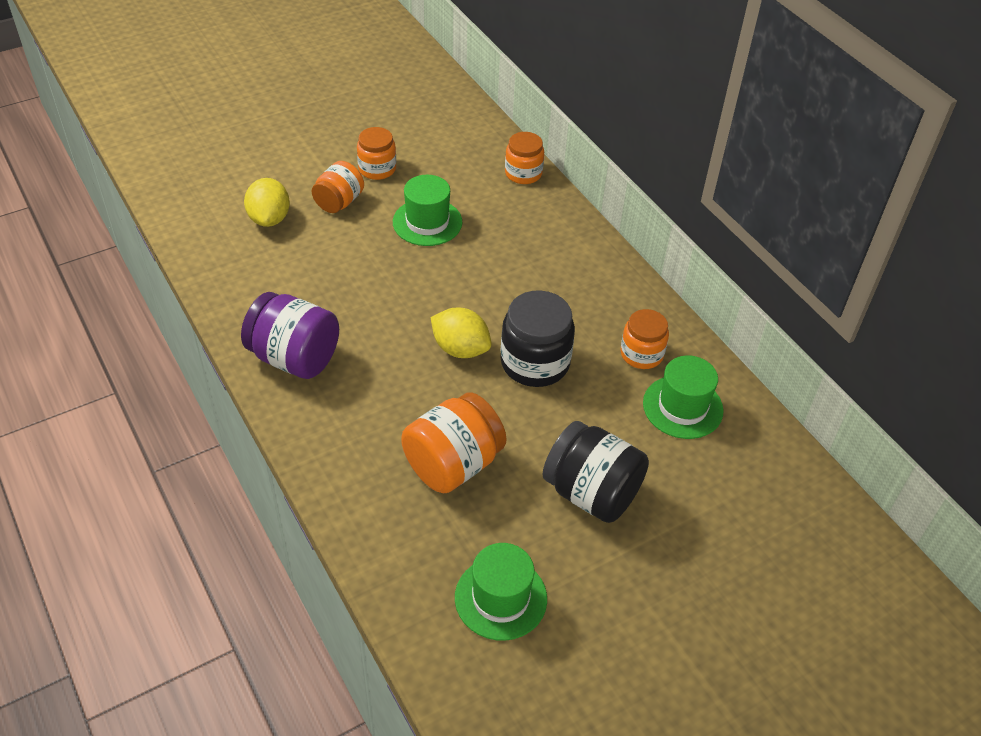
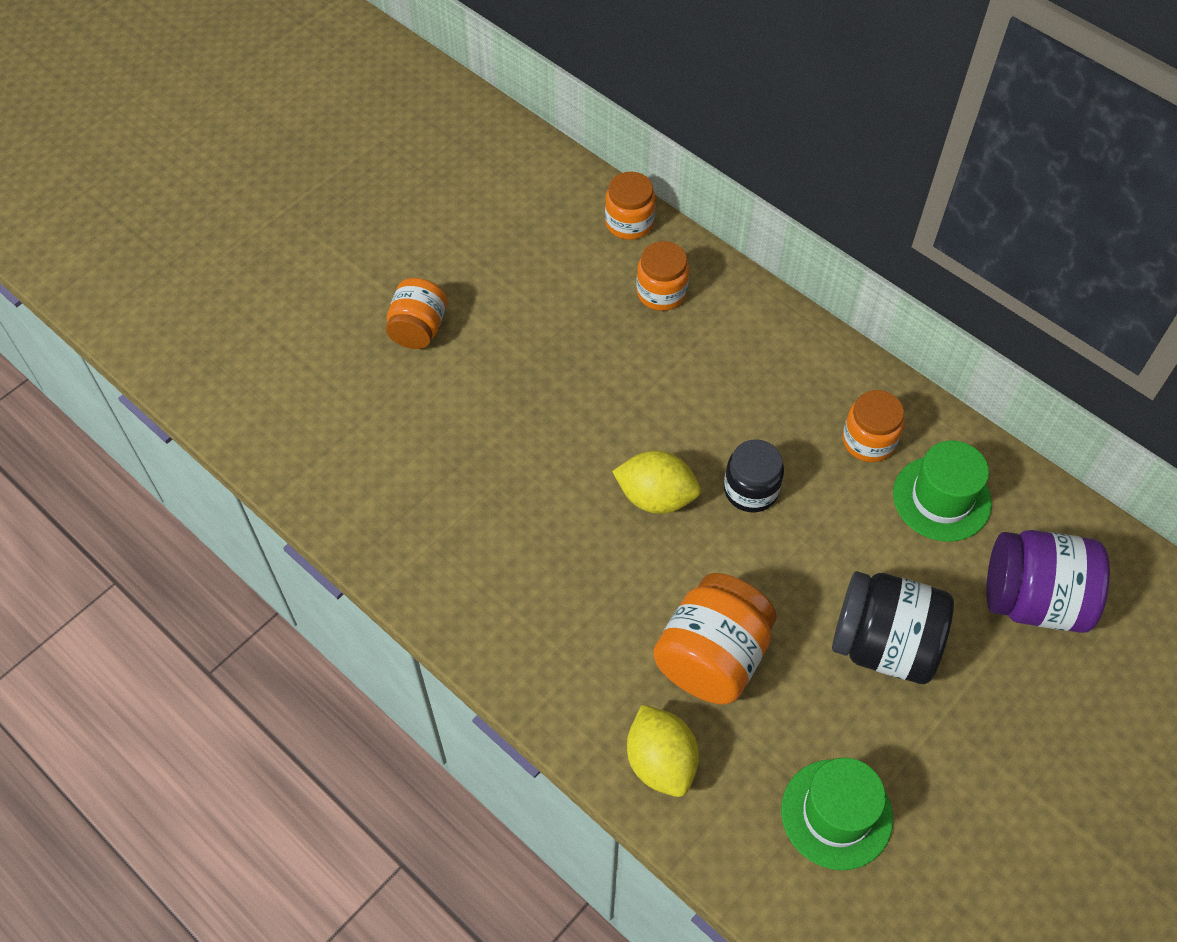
camera: 15 degrees left, 10 degrees up
(269, 218) = (341, 378): yellow lemon -> yellow lemon (661, 762)
(294, 358) = (461, 570): purple jar -> purple jar (1033, 600)
(377, 169) = (445, 266): orange jar -> orange jar (661, 292)
(427, 222) = (541, 327): green hat -> none
(535, 363) = (751, 490): black jar -> black jar, size x0.64

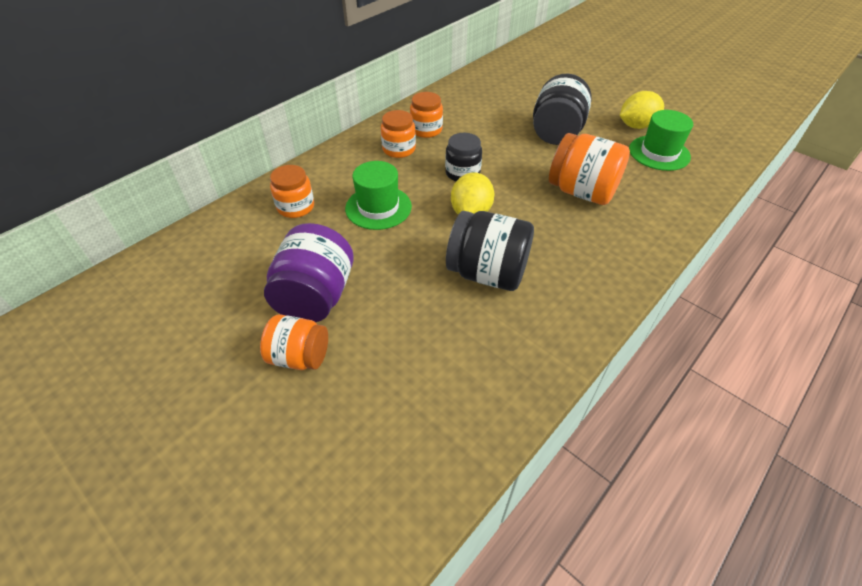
camera: 90 degrees left, 10 degrees down
(534, 511) = (487, 273): none -> black jar
(629, 223) = (222, 222): orange jar -> orange jar (399, 149)
(661, 762) = (657, 214): yellow lemon -> yellow lemon (636, 126)
(941, 498) = (463, 110): green hat -> green hat (378, 207)
(1033, 600) = (520, 90): purple jar -> purple jar (316, 296)

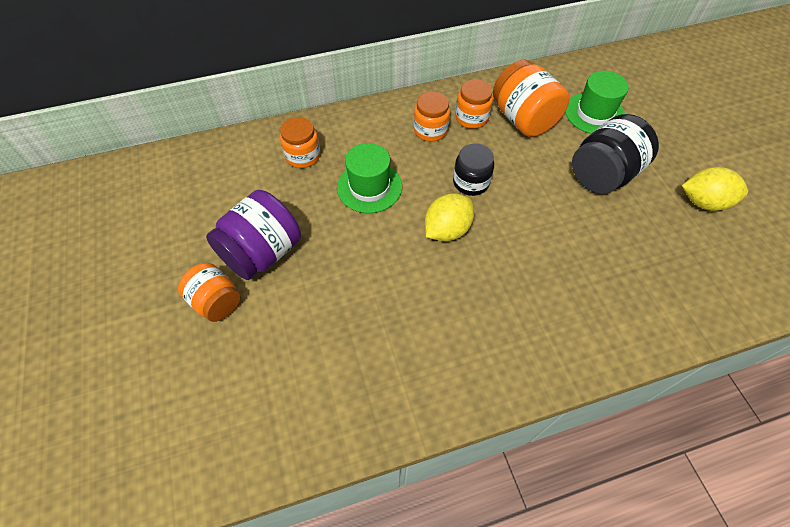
camera: 30 degrees right, 10 degrees up
(487, 273) = (415, 301): black jar -> none
(582, 192) = (575, 257): orange jar -> orange jar (523, 119)
(659, 153) = (702, 247): green hat -> green hat (594, 113)

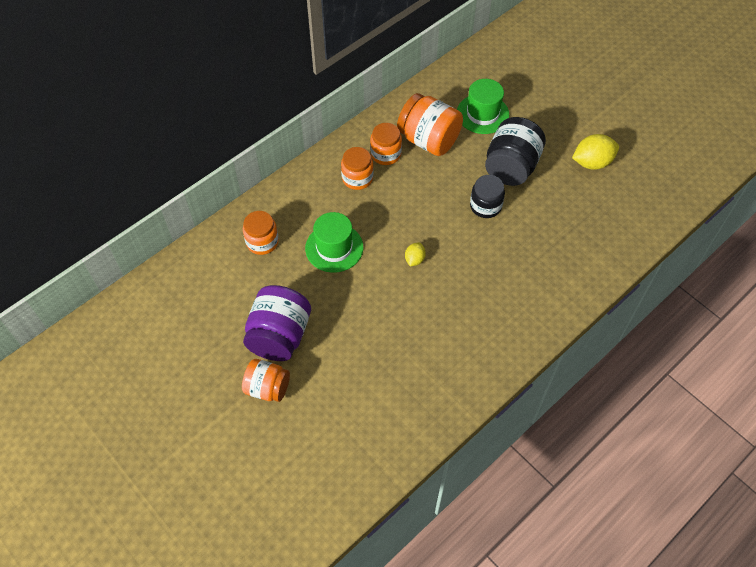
camera: 25 degrees left, 0 degrees up
(447, 230) = (414, 259): yellow lemon -> yellow lemon, size x0.55
(471, 182) = (413, 212): black jar -> black jar (485, 206)

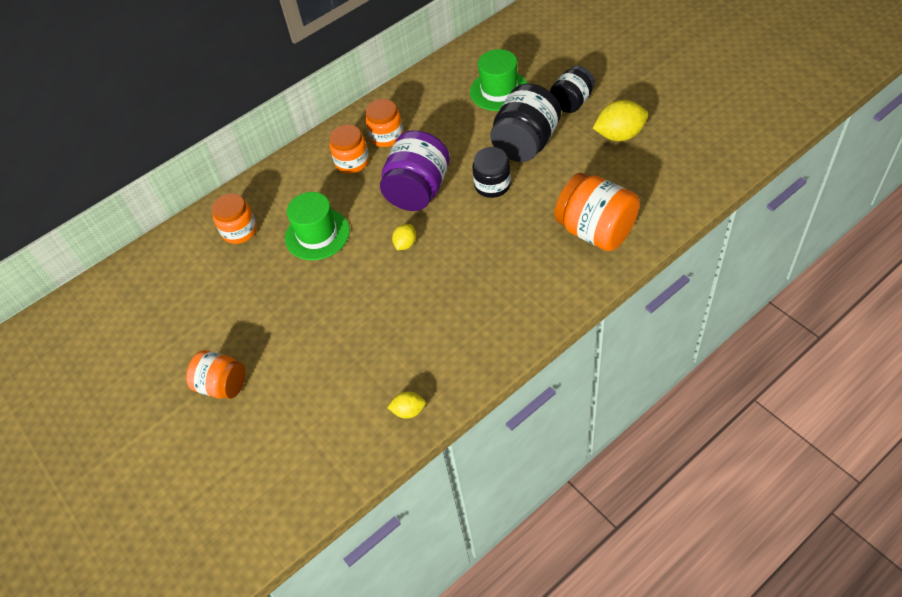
camera: 10 degrees right, 5 degrees down
(279, 336) = (244, 329): purple jar -> purple jar (418, 190)
(428, 140) = (436, 120): orange jar -> orange jar (595, 231)
(434, 413) = (408, 411): none -> yellow lemon
(548, 128) = (572, 102): none -> black jar

